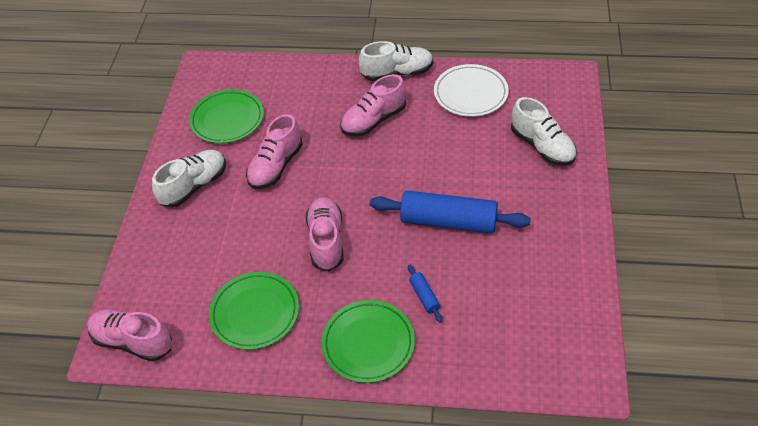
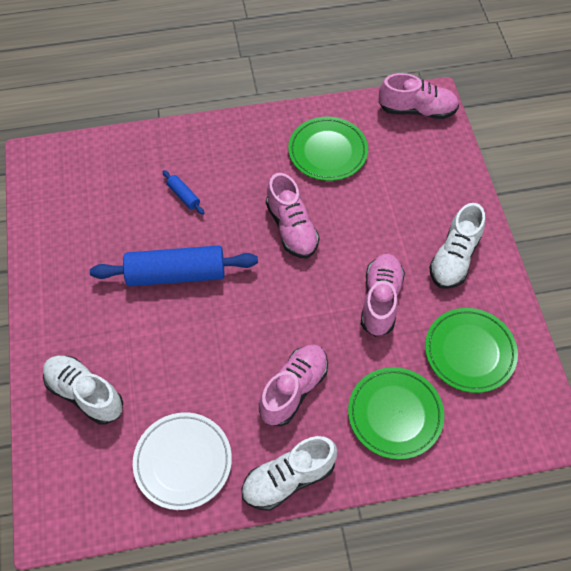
camera: 160 degrees right, 10 degrees up
(368, 343) = (222, 148): green plate -> green plate (395, 414)

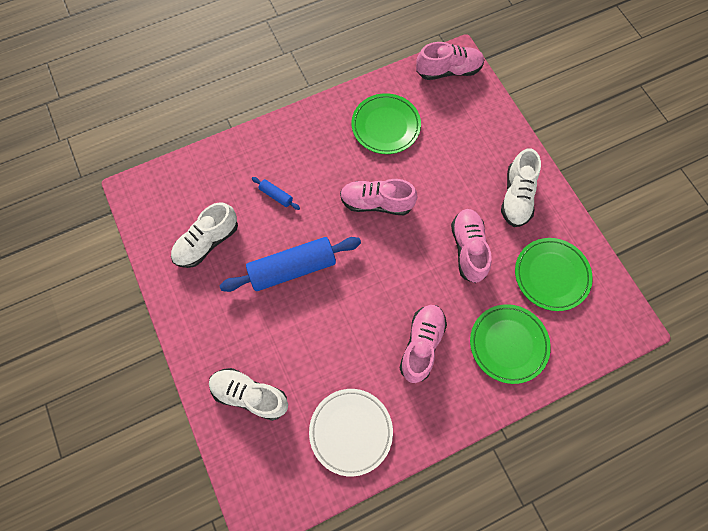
camera: 15 degrees left, 10 degrees up
(288, 478) = (440, 422): white shoe -> white shoe (207, 242)
(291, 228) = (376, 203): pink shoe -> pink shoe turned 135 degrees clockwise

